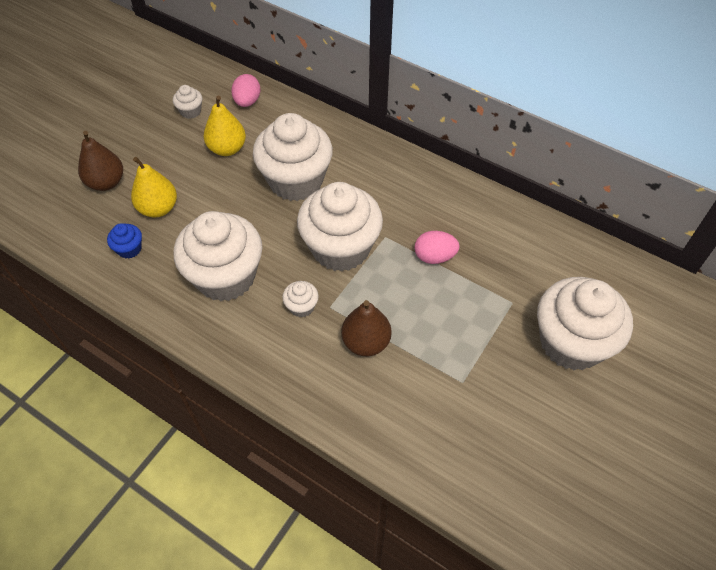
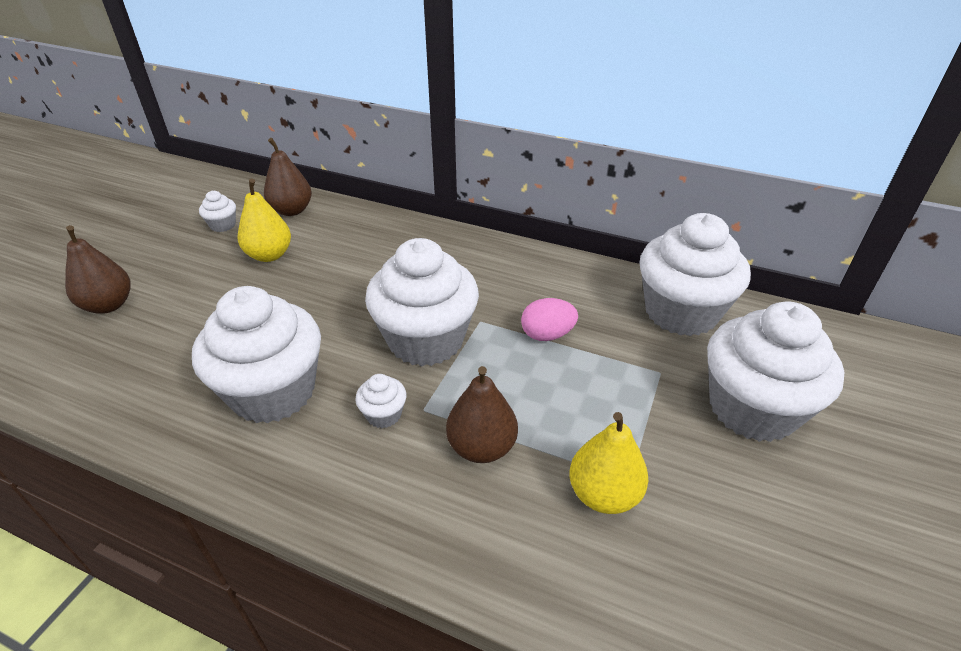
camera: 10 degrees left, 15 degrees down
(129, 249) = (135, 376): blue cupcake -> none
(158, 208) = (179, 325): yellow pear -> yellow pear (603, 494)
(247, 102) = (292, 210): pink egg -> brown pear
(296, 181) = (358, 277): white cupcake -> white cupcake (681, 312)

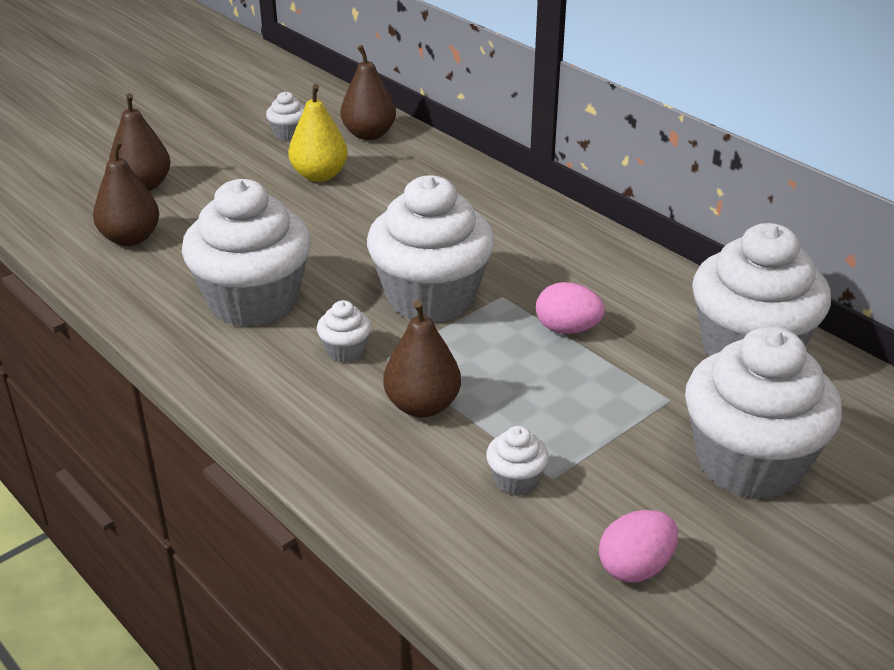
camera: 25 degrees right, 5 degrees down
(119, 362) = (130, 238): none -> brown pear
(603, 494) = (516, 480): yellow pear -> white cupcake
(750, 544) = (635, 567): none -> pink egg

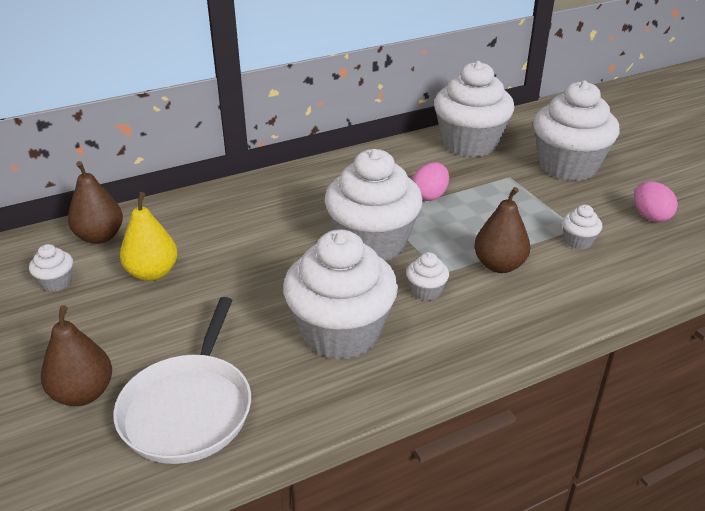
camera: 75 degrees left, 0 degrees up
(130, 238) = (188, 408): brown pear -> white pan

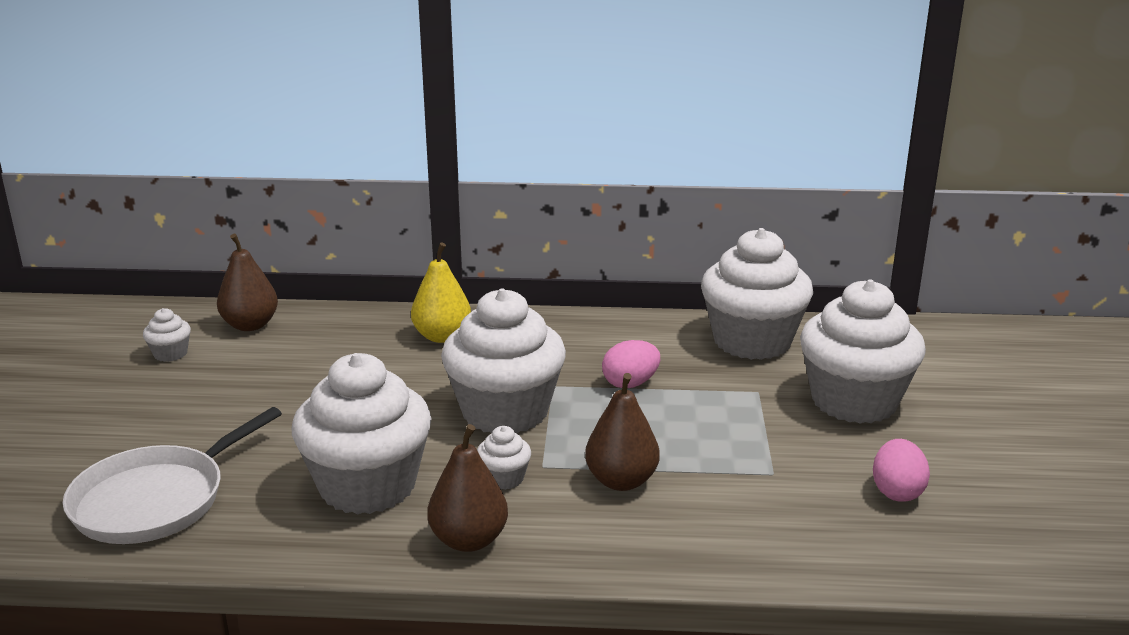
camera: 30 degrees right, 10 degrees down
(83, 393) = (89, 454): brown pear -> brown pear (469, 540)
(152, 273) = (259, 372): yellow pear -> yellow pear (442, 336)
(578, 241) = (755, 488): white cupcake -> none

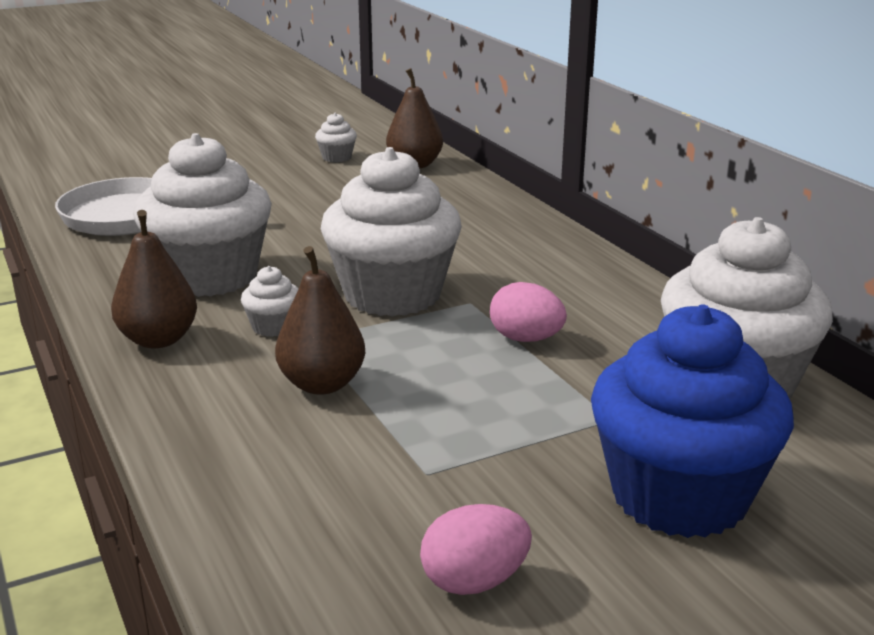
camera: 60 degrees right, 0 degrees up
(442, 336) = (497, 231): yellow pear -> none
(854, 401) = (679, 496): white cupcake -> blue cupcake

